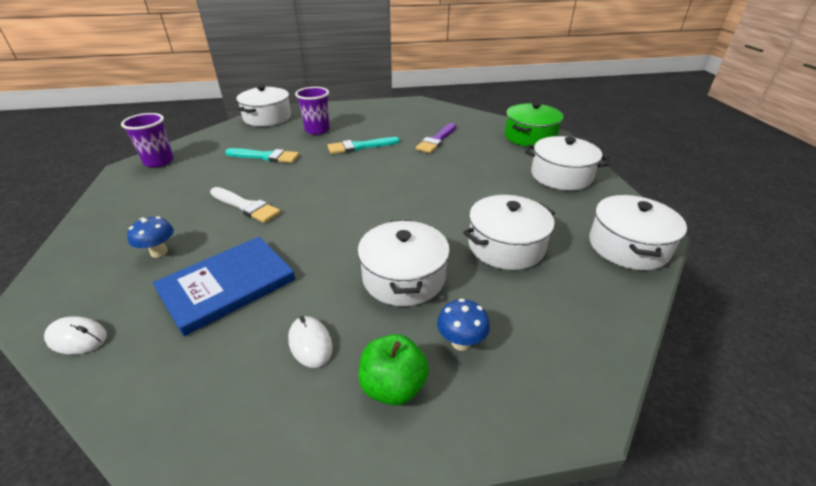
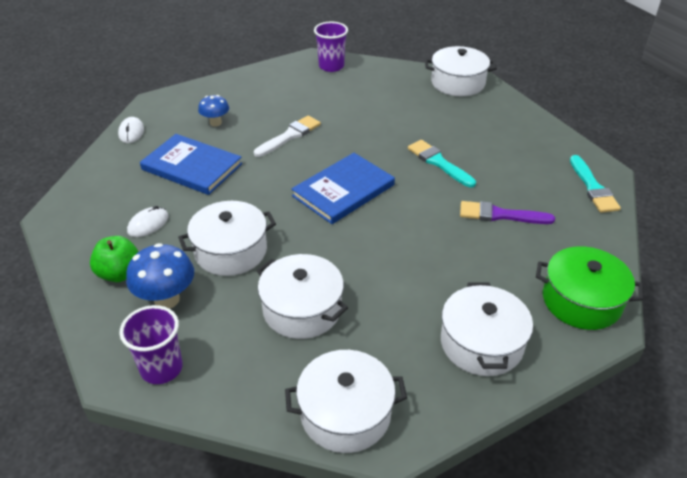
camera: 70 degrees right, 5 degrees up
(246, 206) = (289, 136): white brush -> white brush turned 150 degrees counterclockwise
(265, 156) = (376, 113): turquoise brush -> turquoise brush (593, 187)
(317, 130) = (455, 123): purple cup -> purple cup (161, 368)
(359, 194) = (343, 190): none -> blue book
(461, 342) = (167, 299): blue mushroom -> blue mushroom, size x1.60

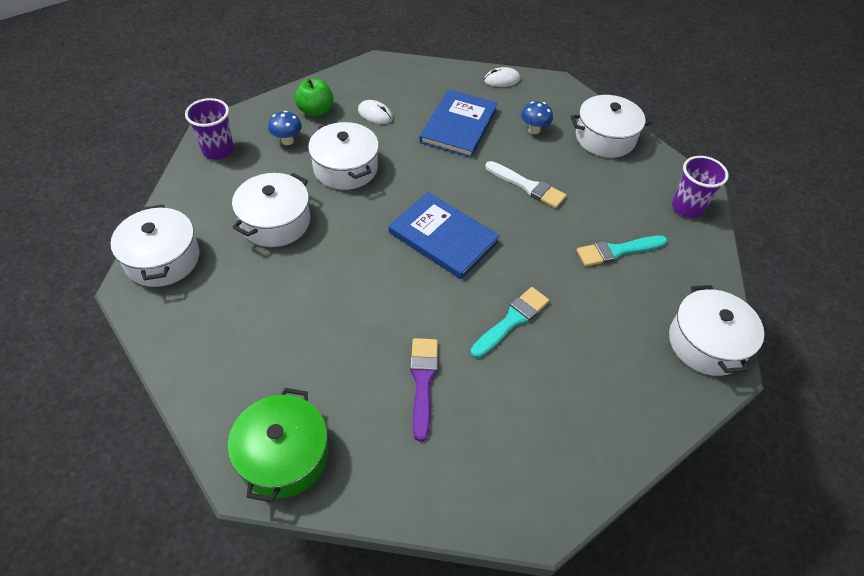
camera: 80 degrees right, 10 degrees up
(167, 299) = (287, 141): blue mushroom -> blue mushroom, size x0.63
(481, 343) = (228, 355): white pot -> white pot (605, 138)
(593, 187) = (497, 499): turquoise brush -> turquoise brush (617, 251)

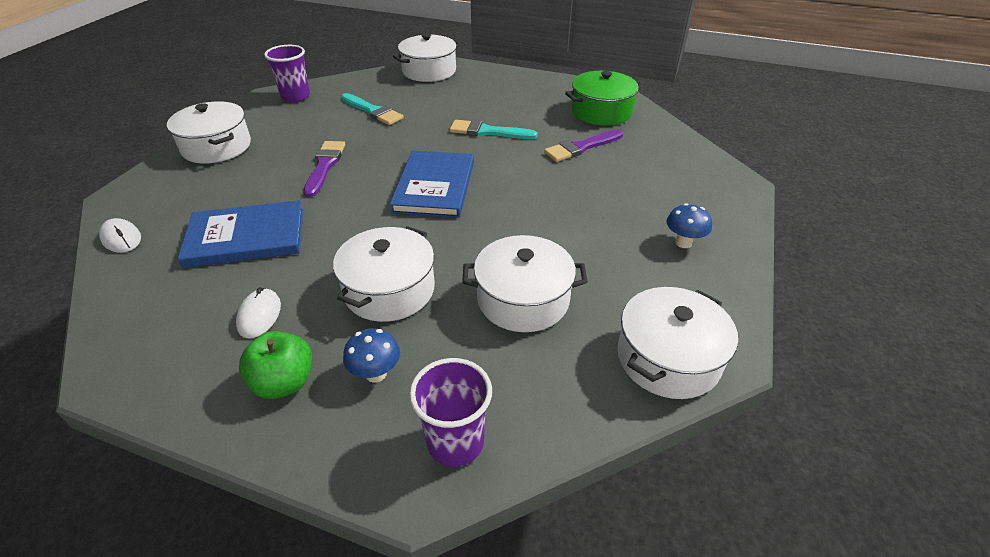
camera: 120 degrees left, 10 degrees down
(283, 455) = (706, 176): green pot -> green pot (601, 112)
(528, 186) = (324, 166): white brush -> purple brush
(534, 130) = (225, 187): blue mushroom -> blue mushroom (683, 242)

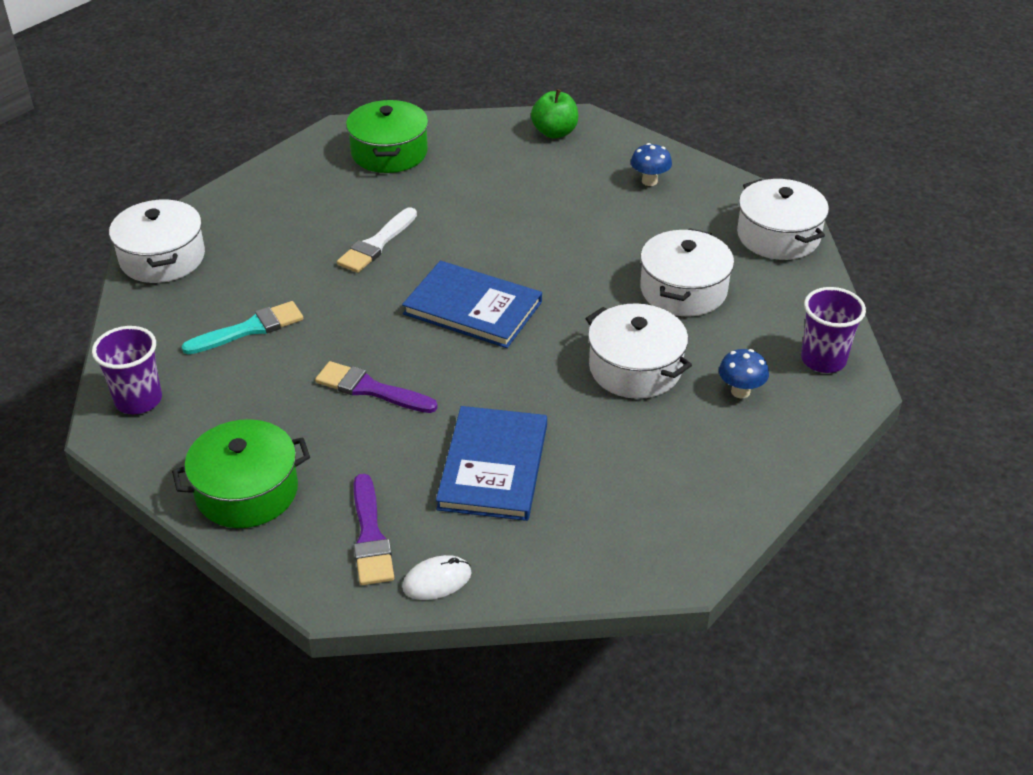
camera: 70 degrees left, 0 degrees up
(216, 147) = (247, 491): white pot -> green pot
(259, 315) = (635, 460): white mouse -> none
(284, 382) = (731, 448): green apple -> green apple (554, 132)
(488, 132) = (376, 244): turquoise brush -> white brush
(581, 147) = (457, 188): purple brush -> purple brush (370, 536)

